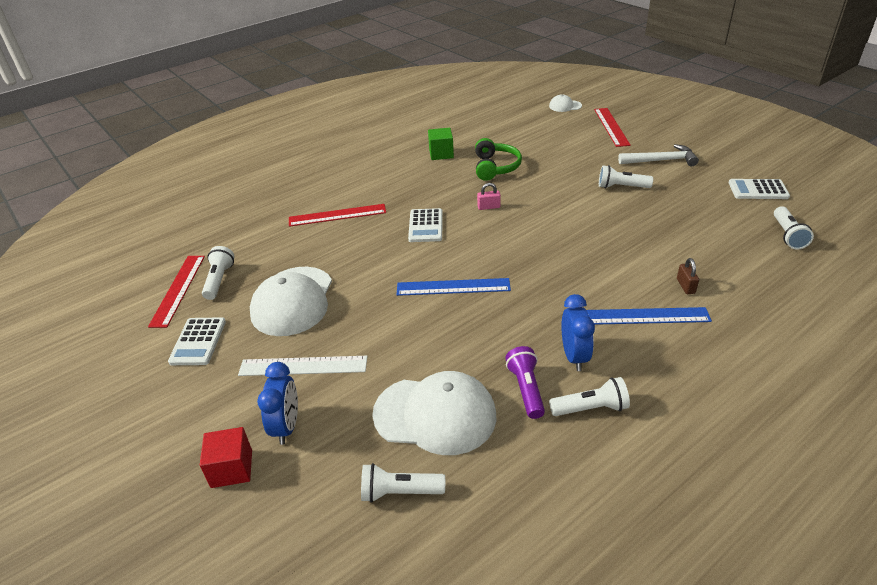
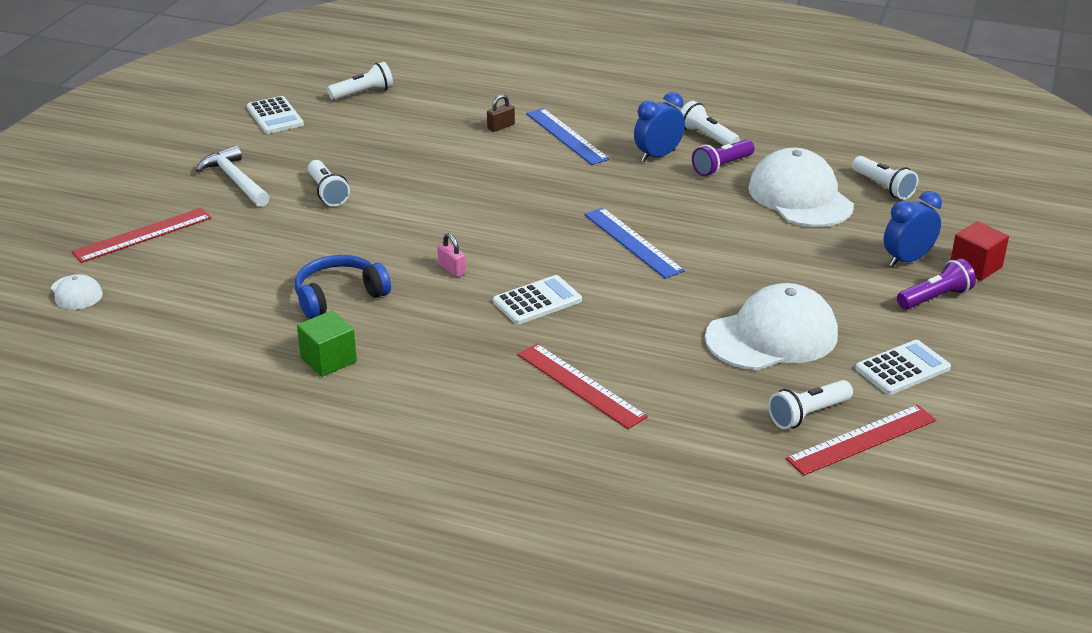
camera: 125 degrees left, 5 degrees down
(231, 410) = (935, 298): none -> purple flashlight
(303, 366) = (841, 283): white ruler -> none
(495, 167) = (339, 296): green headphones -> blue headphones

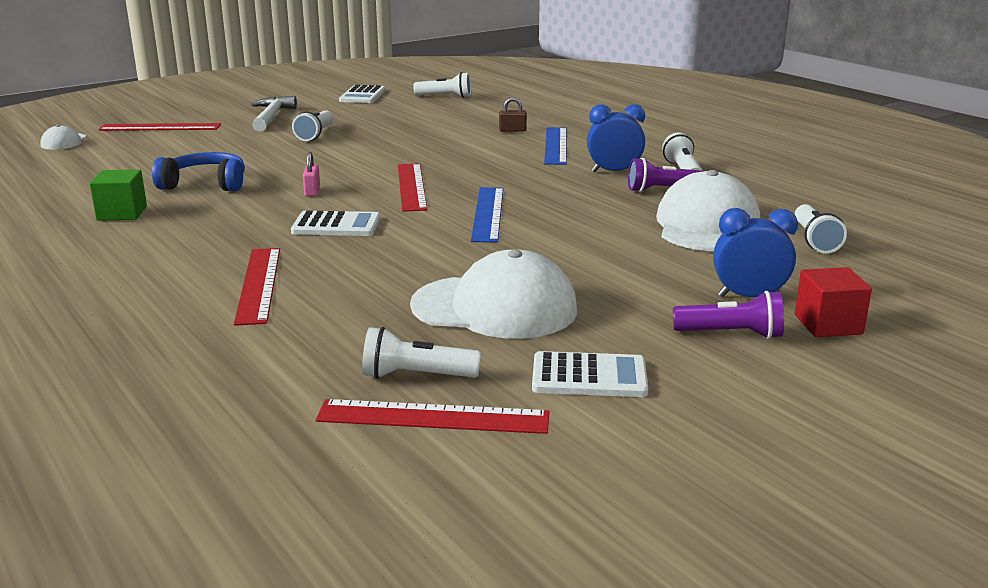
camera: 35 degrees right, 10 degrees down
(525, 232) = (411, 186): none -> red ruler

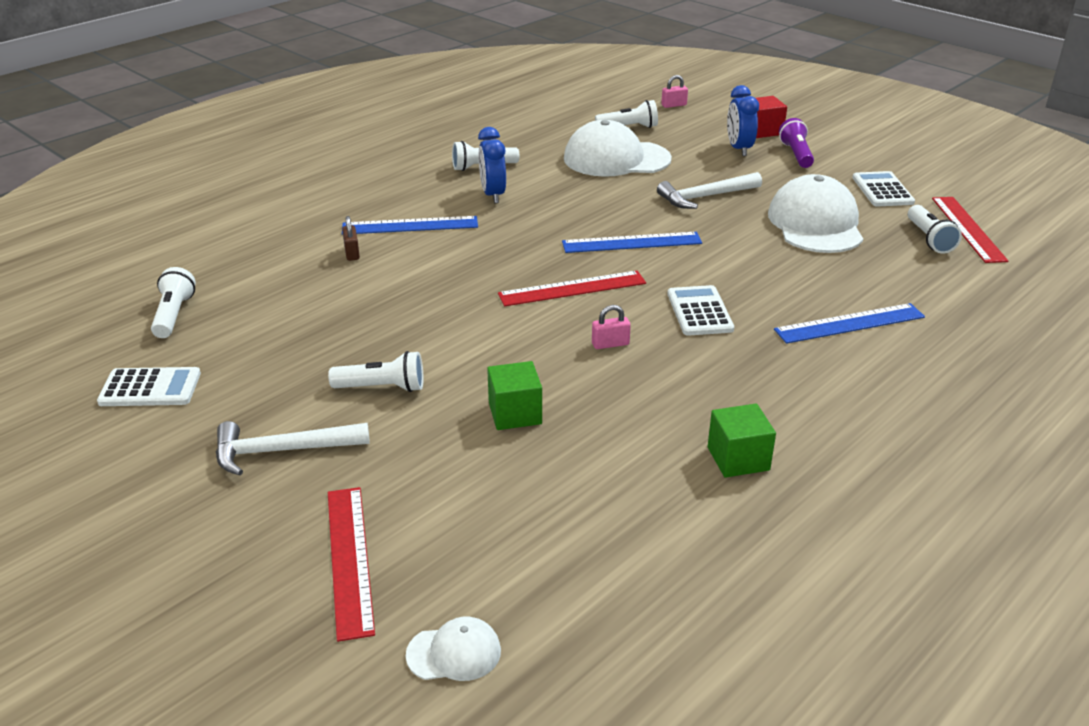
camera: 100 degrees left, 10 degrees up
(205, 184) = (615, 425): blue headphones -> none
(250, 161) = (515, 413): none -> green cube
(258, 284) = (849, 323): red ruler -> blue ruler
(589, 257) = (705, 197): none -> white hammer
(662, 190) = (539, 174): purple flashlight -> none
(918, 276) = (674, 105): none -> pink padlock

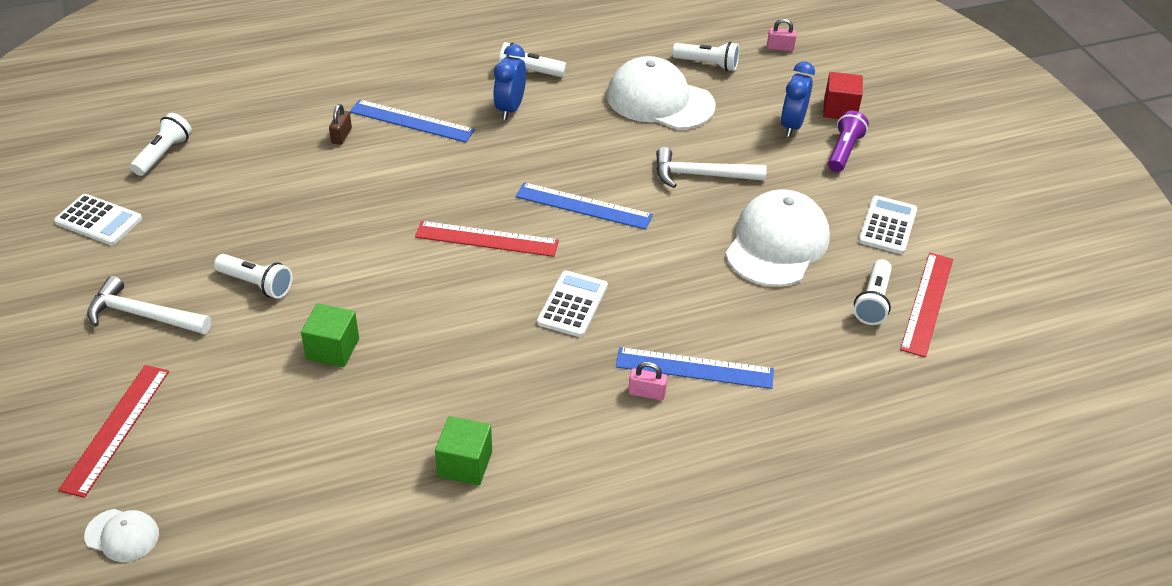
camera: 25 degrees right, 10 degrees up
(610, 344) = (466, 310): pink padlock -> pink padlock (646, 393)

